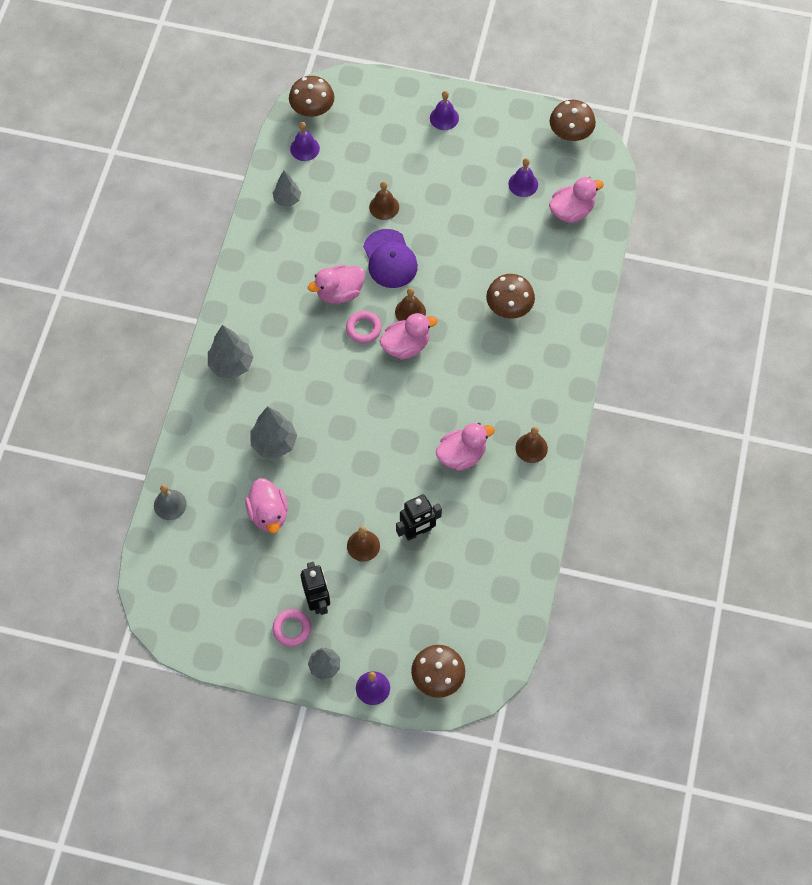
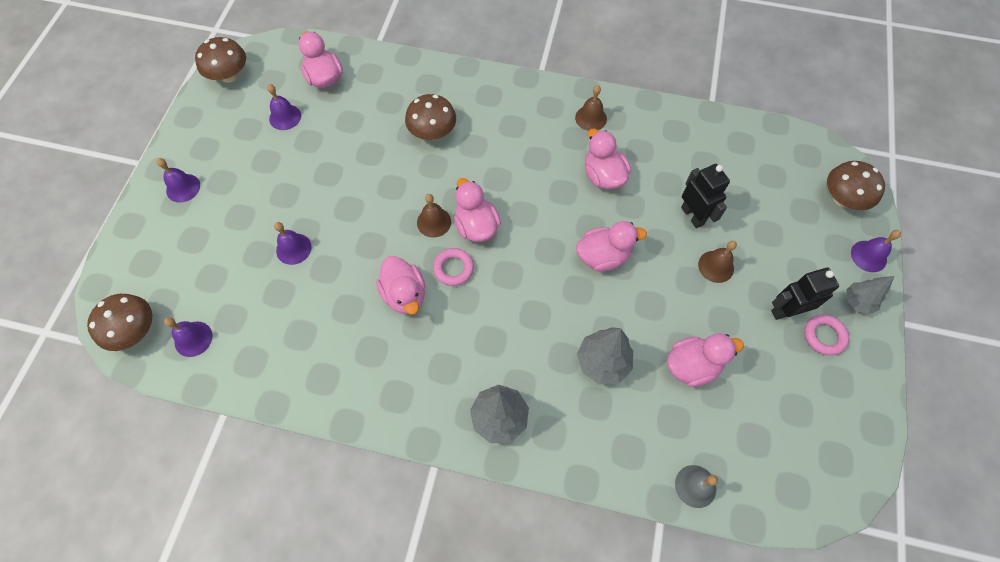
camera: 90 degrees left, 0 degrees up
(287, 199) = (266, 357): grey tree -> none
(374, 449) = (603, 256): none -> pink duck
(384, 207) = (293, 248): brown bell -> purple bell
(390, 259) = (364, 242): purple cap -> none

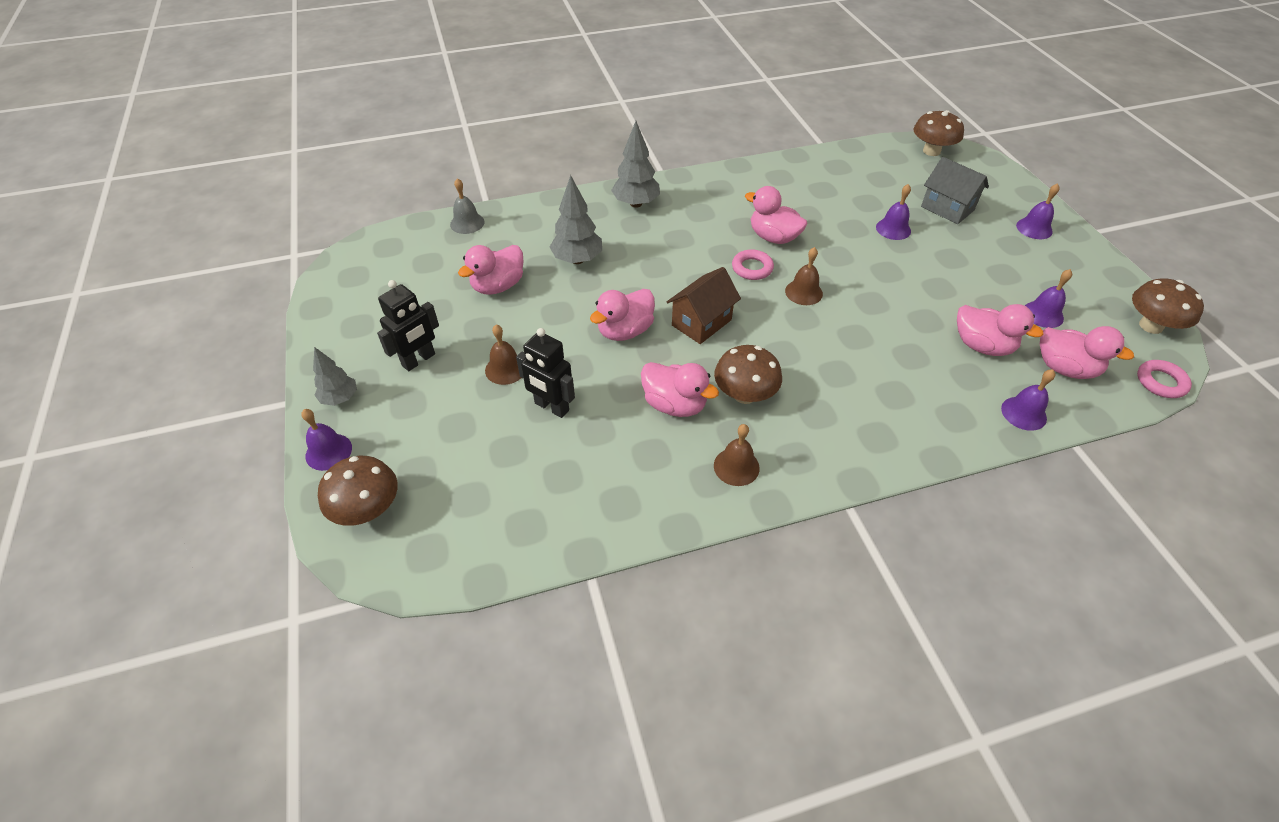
camera: 150 degrees right, 15 degrees down
(193, 339) = (889, 161): purple bell -> purple bell (1023, 413)
(221, 246) = (947, 208): none -> grey house
(432, 132) = (891, 366): brown mushroom -> brown mushroom (744, 394)
(476, 226) = (763, 305): pink duck -> pink duck (982, 346)
(537, 234) = (701, 323): none -> brown house
(824, 336) = (375, 354): pink ring -> pink ring (1161, 382)

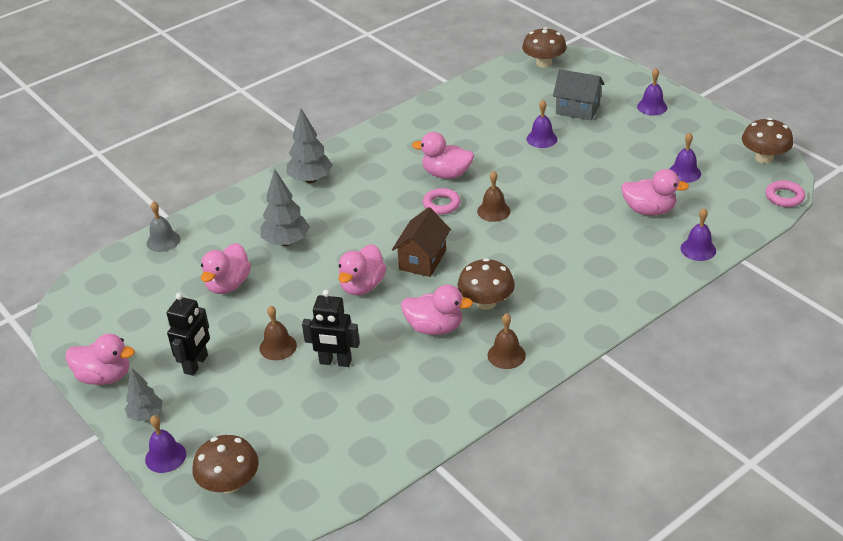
camera: 20 degrees left, 10 degrees down
(1064, 368) = (715, 208): pink duck -> pink duck (105, 376)

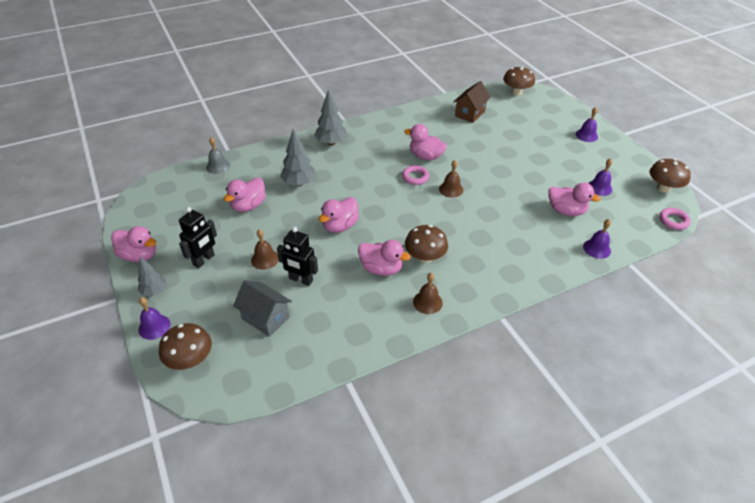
camera: 10 degrees right, 5 degrees up
(423, 260) = (389, 215): brown house -> brown house (470, 114)
(541, 139) = (500, 144): purple bell -> none
(577, 109) = (532, 128): grey house -> grey house (265, 318)

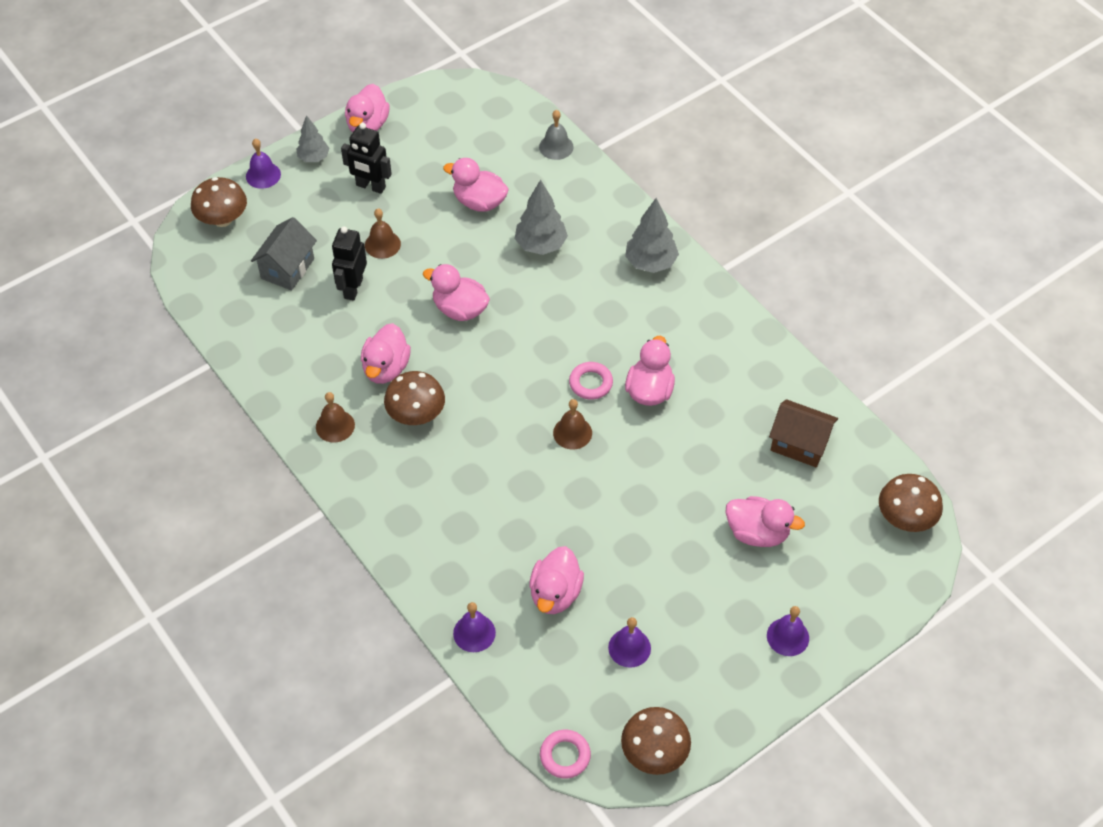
camera: 80 degrees right, 10 degrees up
(524, 135) = (757, 533): none -> pink duck

